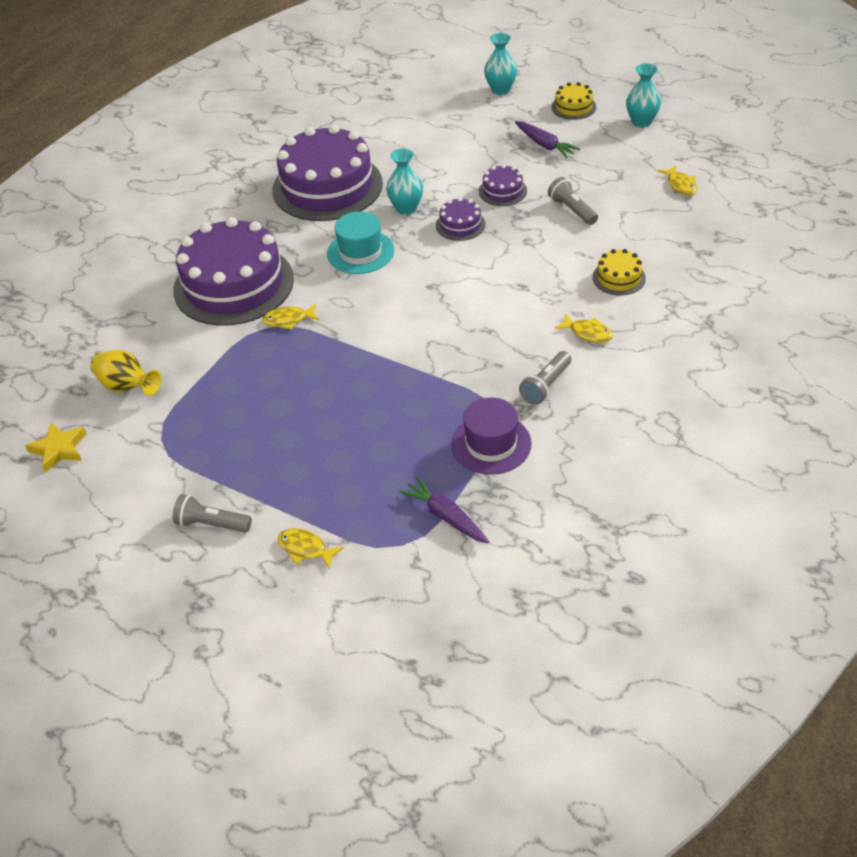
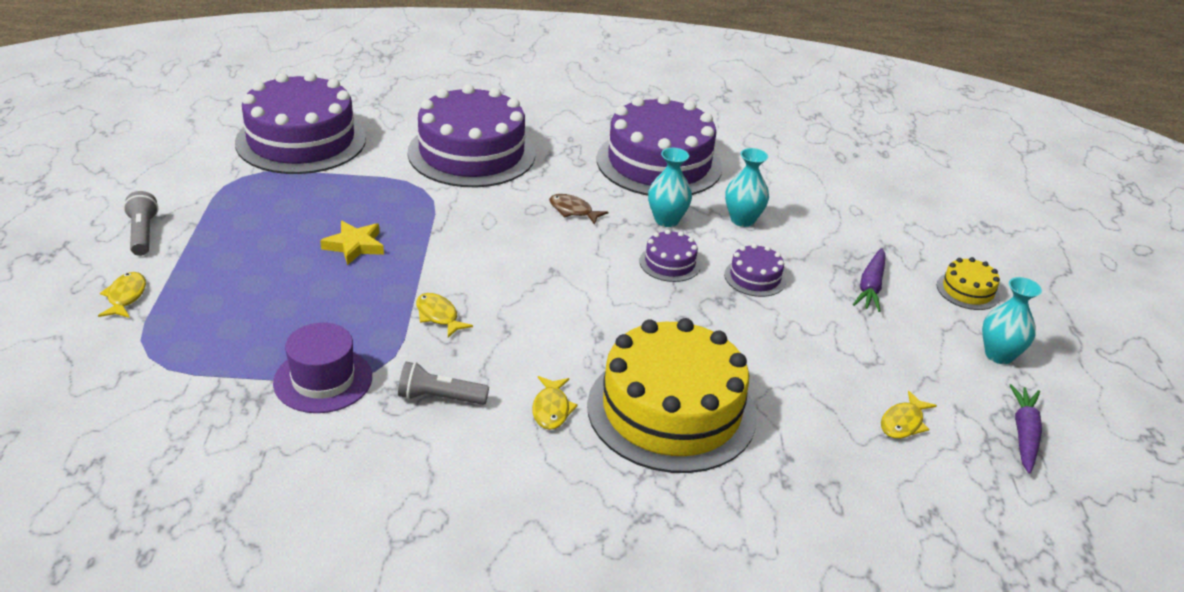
camera: 55 degrees right, 10 degrees down
(59, 449) = (208, 132): yellow star -> yellow star (354, 246)
(127, 387) = (301, 140): yellow vase -> purple cake
(288, 320) = (441, 197): yellow fish -> yellow fish (438, 316)
(360, 252) = (573, 211): turquoise hat -> brown fish
(446, 516) = (198, 376): purple carrot -> purple carrot (1024, 434)
(500, 90) = (938, 228): turquoise vase -> turquoise vase (742, 220)
(572, 210) = (768, 339): grey flashlight -> none
(619, 278) = (671, 410): yellow cake -> yellow cake, size x2.33

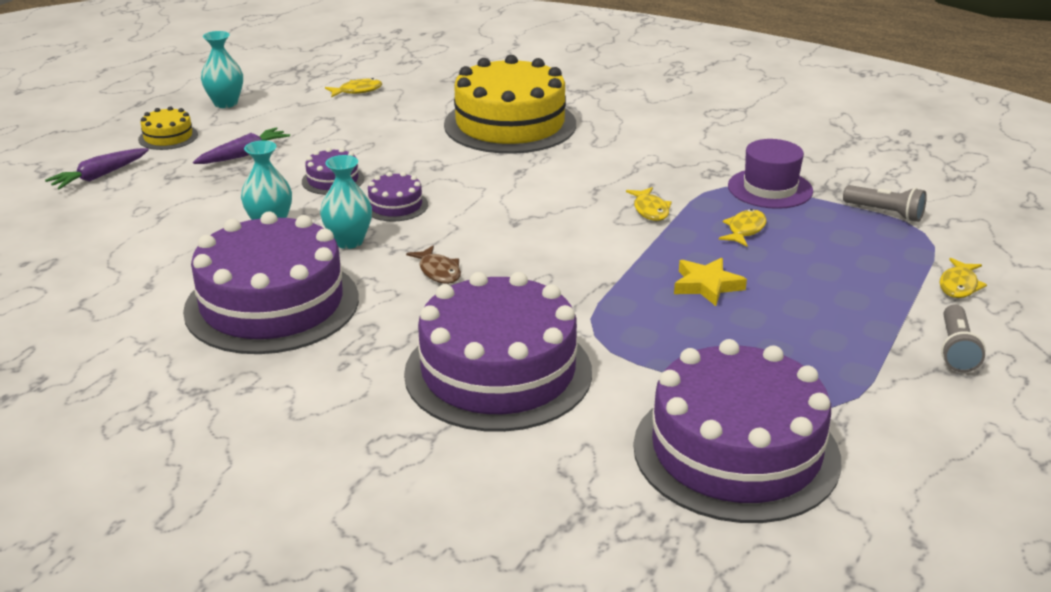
camera: 150 degrees left, 5 degrees down
(439, 397) = (679, 162): grey flashlight -> grey flashlight (885, 213)
(551, 409) = (597, 141): yellow fish -> yellow fish (745, 230)
(1024, 434) = (288, 73): purple carrot -> purple carrot (100, 176)

